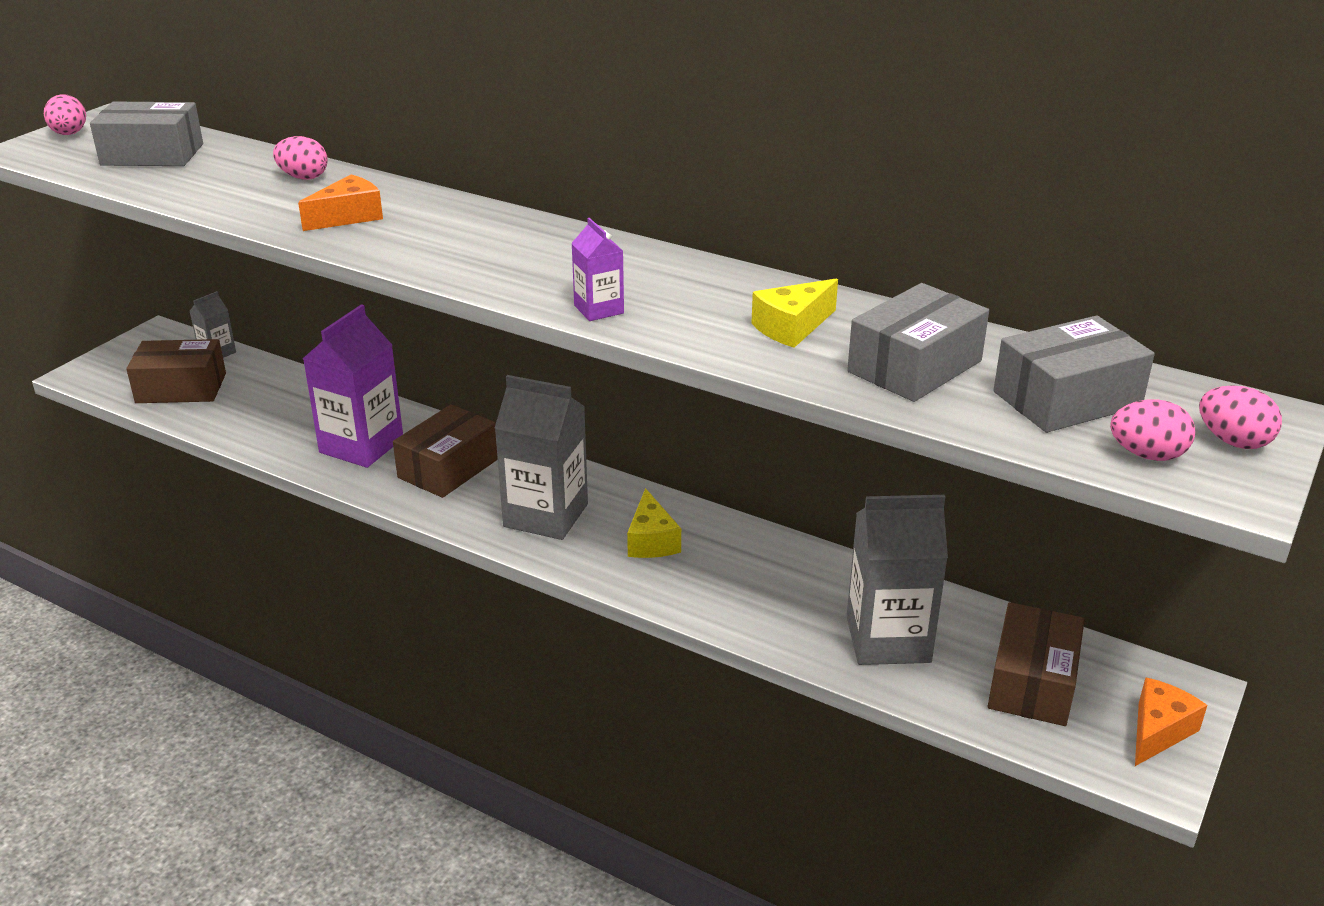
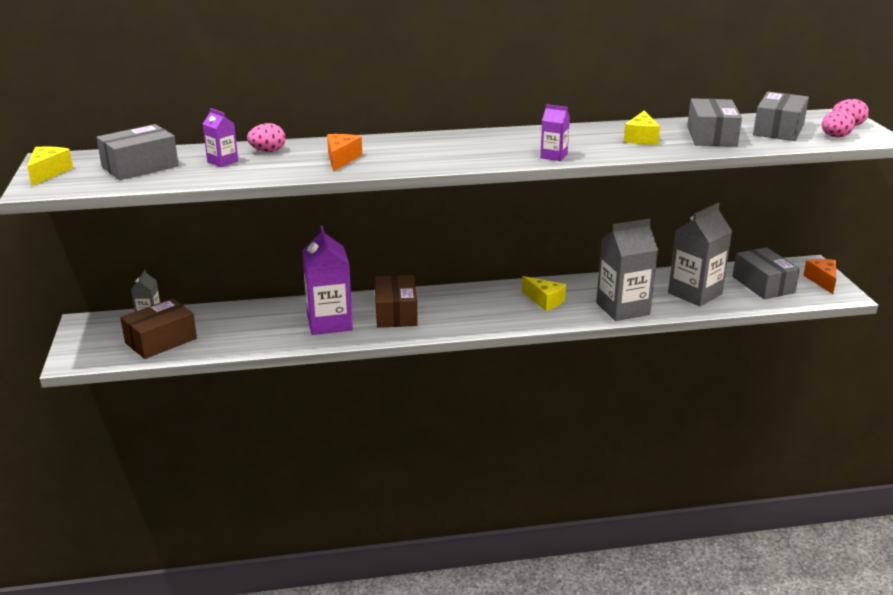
camera: 40 degrees left, 5 degrees down
(69, 134) = (48, 173): pink egg -> yellow cheese
(233, 175) = (222, 161): none -> purple carton
(546, 515) = (480, 311): grey carton -> grey carton (623, 309)
(1032, 682) = (763, 284): brown box -> grey box

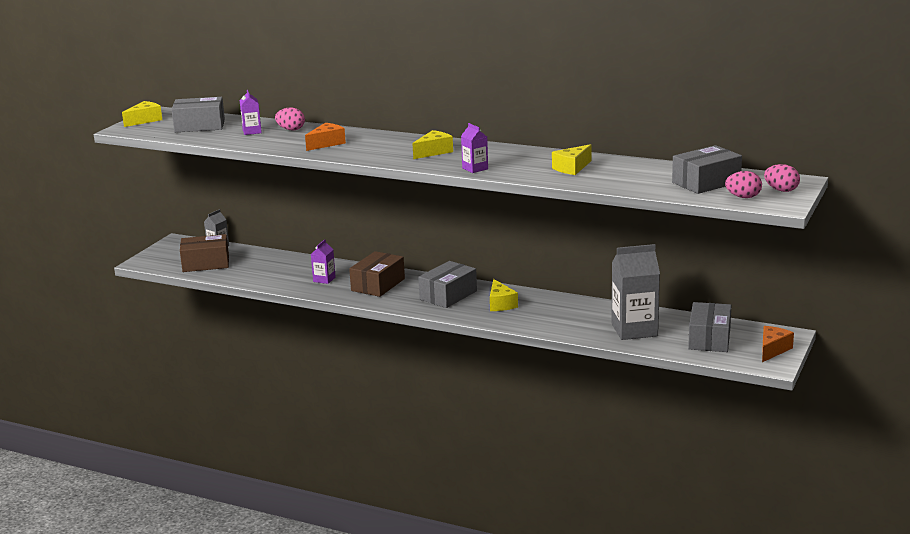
camera: 35 degrees right, 5 degrees down
(329, 322) = (324, 279): purple carton -> purple carton, size x0.49
(476, 147) = (433, 152): none -> yellow cheese
(623, 309) = (553, 325): grey carton -> none
(711, 136) = (634, 177): grey box -> grey box (448, 295)

